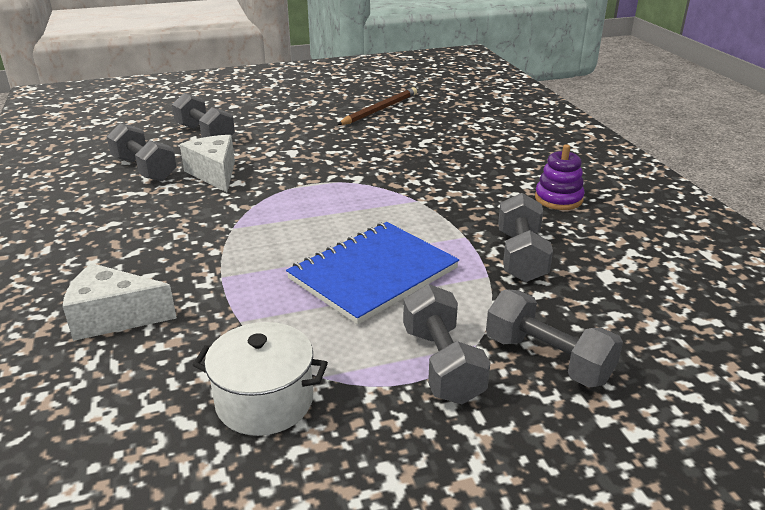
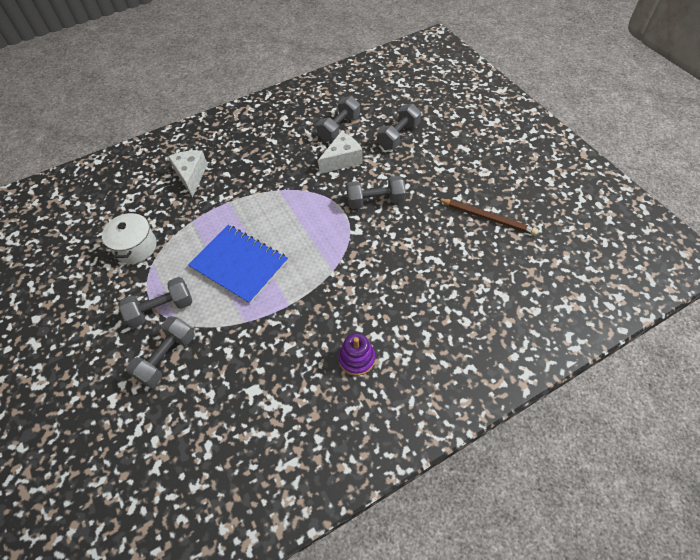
camera: 80 degrees right, 25 degrees up
(521, 256) = (269, 338): grey dumbbell -> grey dumbbell (375, 201)

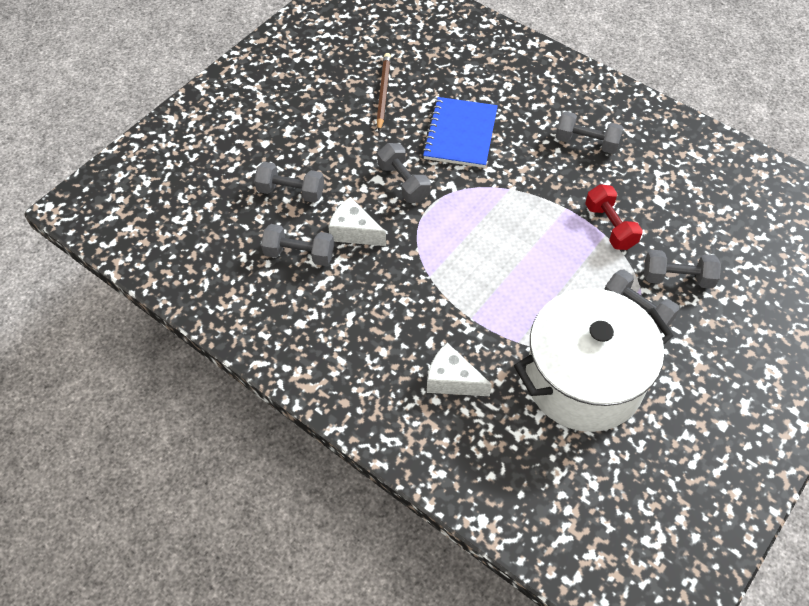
camera: 115 degrees left, 0 degrees up
(136, 247) = (583, 380): white pot -> white pot, size x2.20
(191, 176) = (452, 380): white cheese -> white cheese turned 60 degrees clockwise
(239, 264) = (547, 267): blue notebook -> blue notebook (460, 134)
(250, 330) = (610, 226): none -> red dumbbell
(356, 358) = (586, 142): purple stacking toy -> grey dumbbell

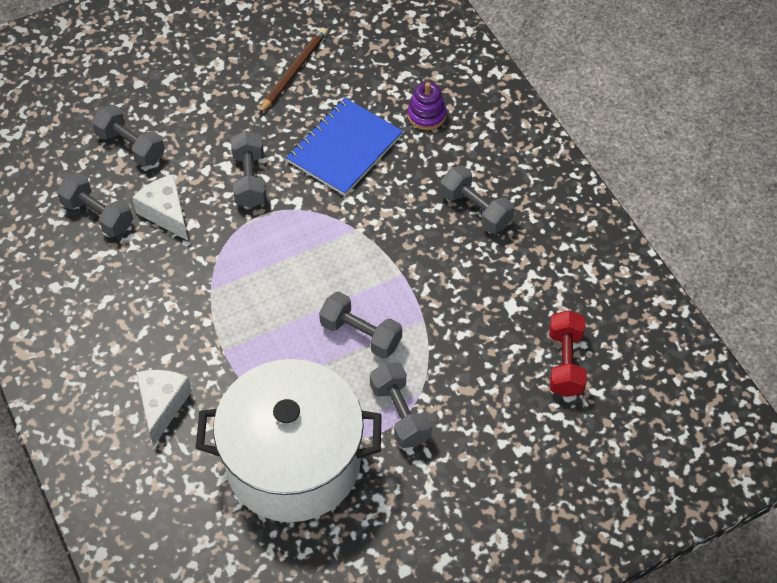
camera: 25 degrees right, 0 degrees up
(452, 380) = (162, 405): white cheese -> white cheese turned 45 degrees clockwise
(504, 89) = (426, 115): none -> purple stacking toy
(610, 226) = (435, 313): red dumbbell -> red dumbbell (565, 363)
(677, 278) = (468, 398): grey dumbbell -> grey dumbbell (361, 334)

